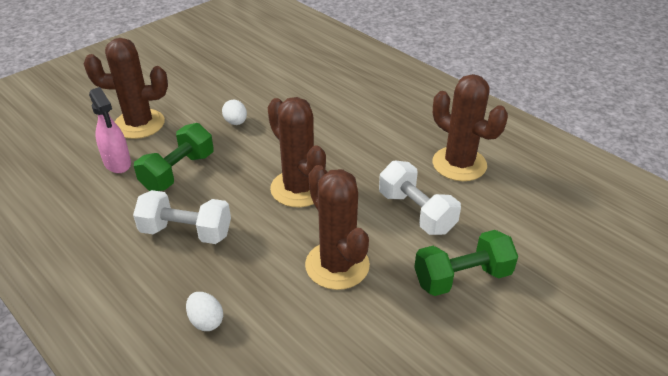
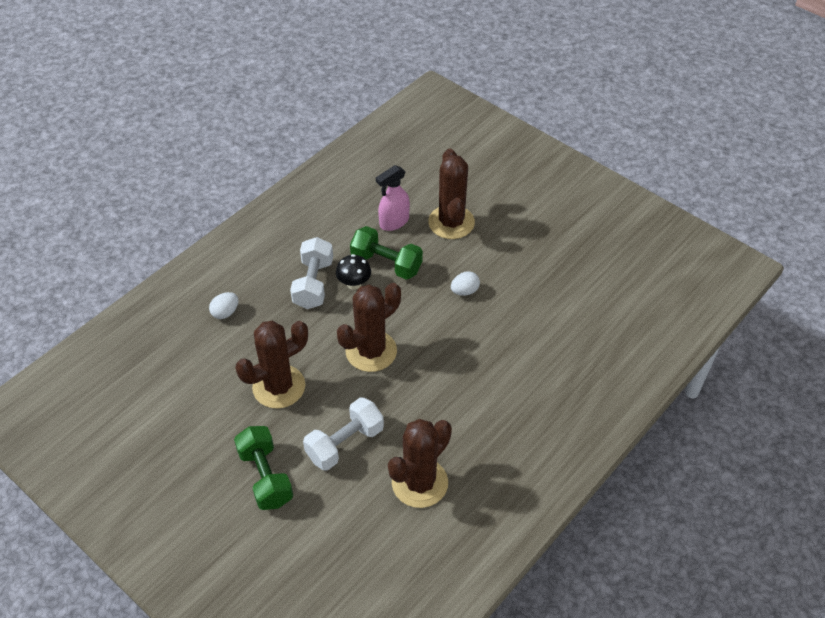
camera: 85 degrees right, 10 degrees up
(198, 198) = (354, 284): none -> black mushroom

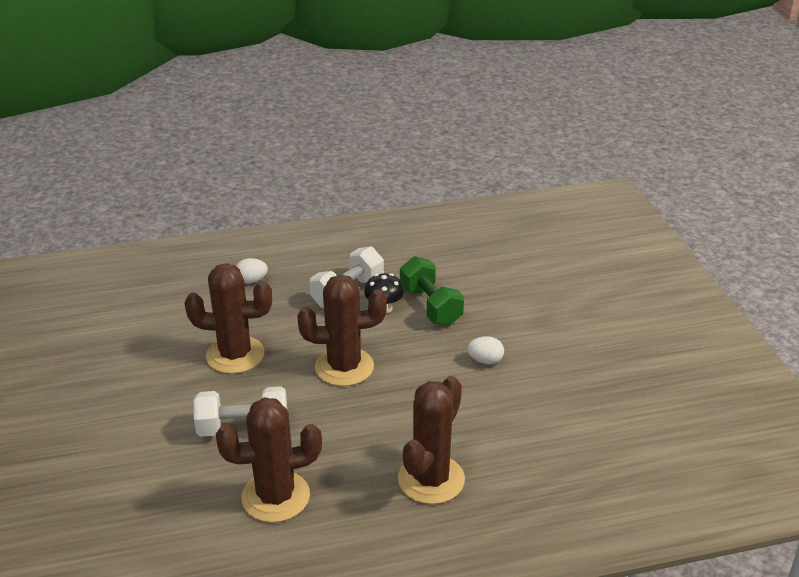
camera: 35 degrees right, 15 degrees down
(265, 477) = (149, 417): green dumbbell -> none
(394, 222) = (471, 277): pink spray bottle -> none
(451, 222) = (528, 300): brown cactus -> brown cactus (431, 479)

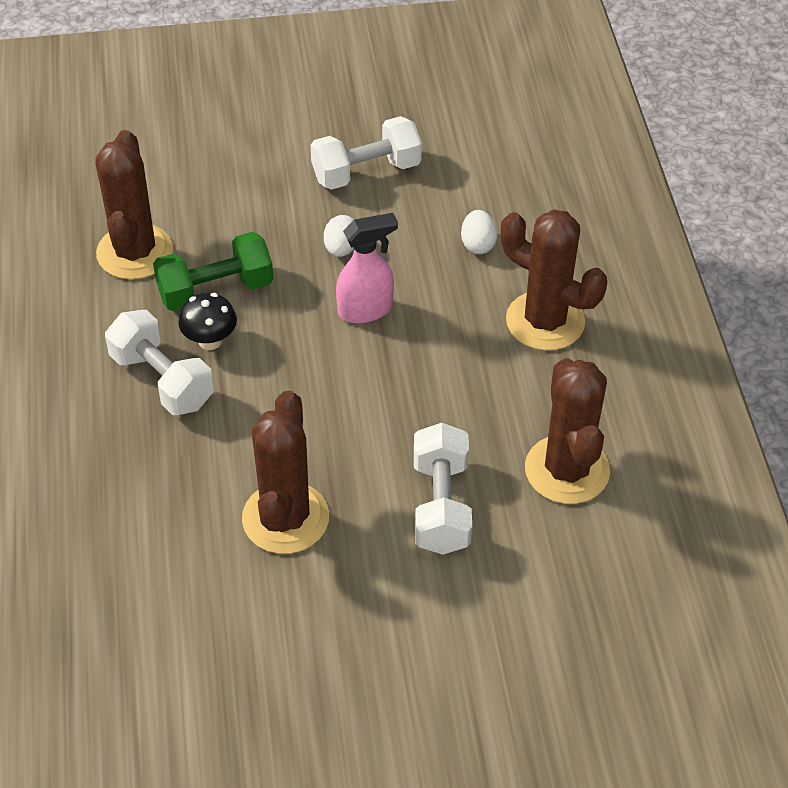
camera: 85 degrees left, 15 degrees up
(251, 281) = (101, 500): white egg -> white egg (478, 244)
(344, 367) = (332, 392): brown cactus -> brown cactus (135, 252)
(425, 377) = (366, 310): none -> pink spray bottle
(573, 367) = (366, 171): none -> white dumbbell

